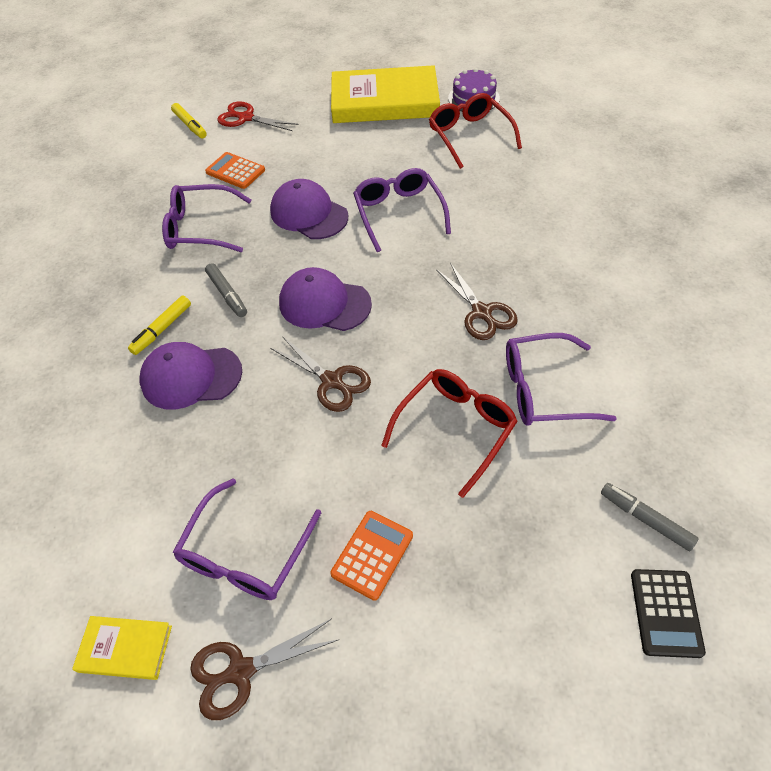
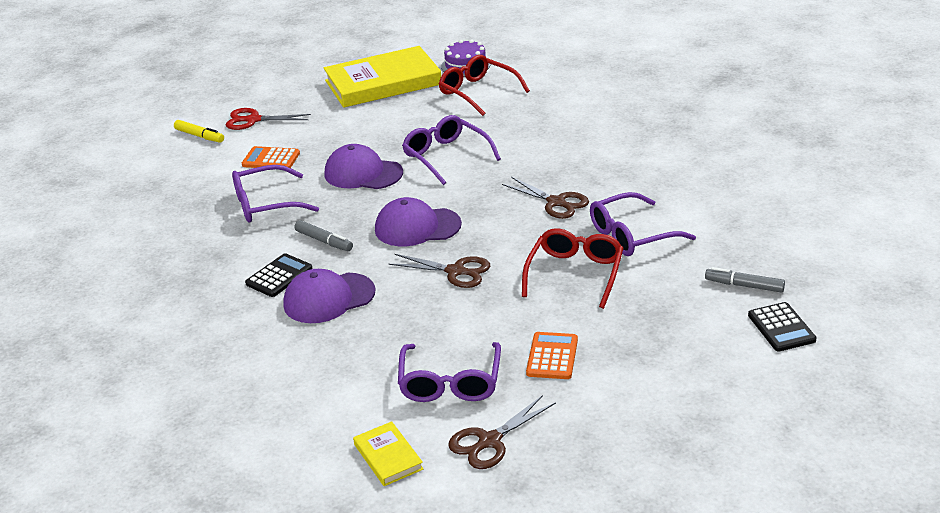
camera: 20 degrees left, 20 degrees down
(125, 649) = (388, 457): yellow book -> yellow book turned 75 degrees clockwise
(162, 329) = (279, 276): yellow marker -> black calculator

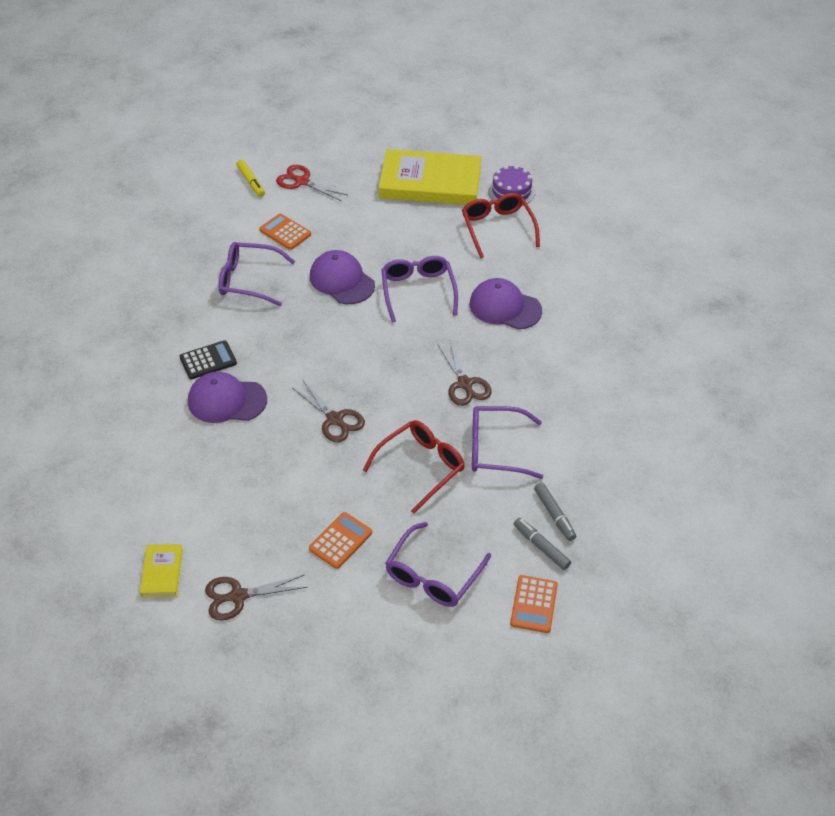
camera: 25 degrees right, 15 degrees up
(324, 241) = (263, 340): grey marker -> grey marker (554, 515)
(417, 227) = (340, 358): purple cap -> purple cap (505, 307)
(450, 382) = (251, 527): purple glasses -> purple glasses (433, 575)
(781, 328) = (534, 604): black calculator -> orange calculator

